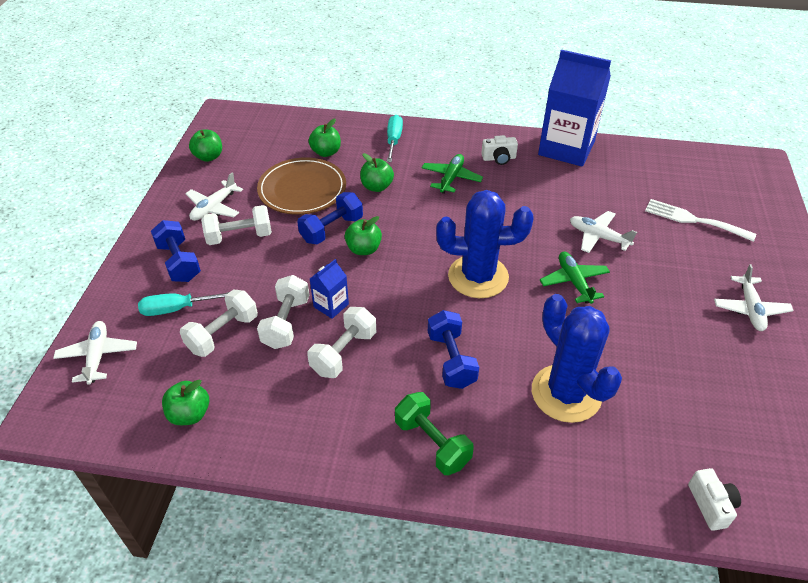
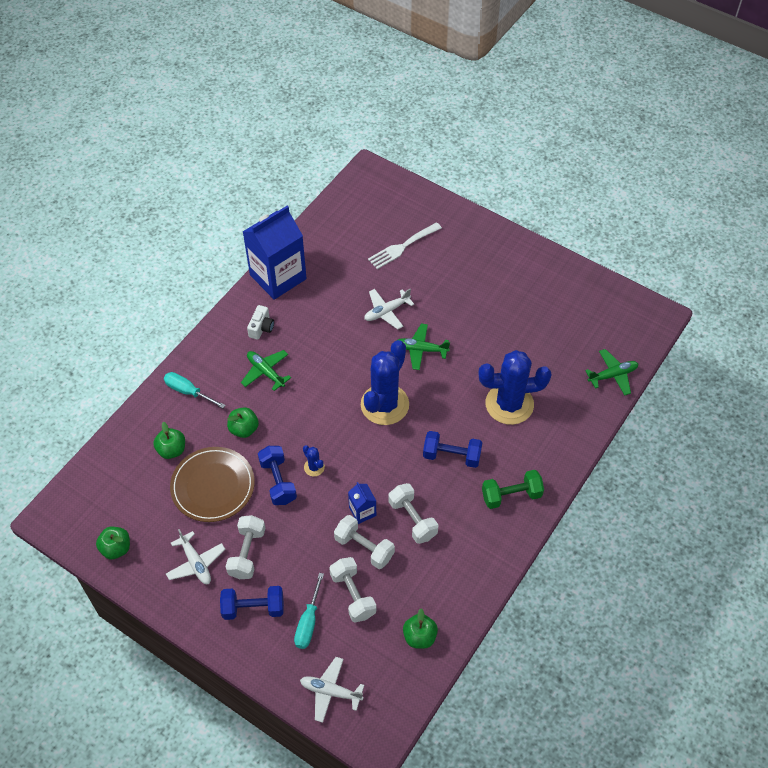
camera: 65 degrees left, 10 degrees up
(363, 249) = (314, 467): green apple -> blue cactus
(711, 505) = (612, 375): white camera -> green plane
(750, 309) = (494, 268): white plane -> none

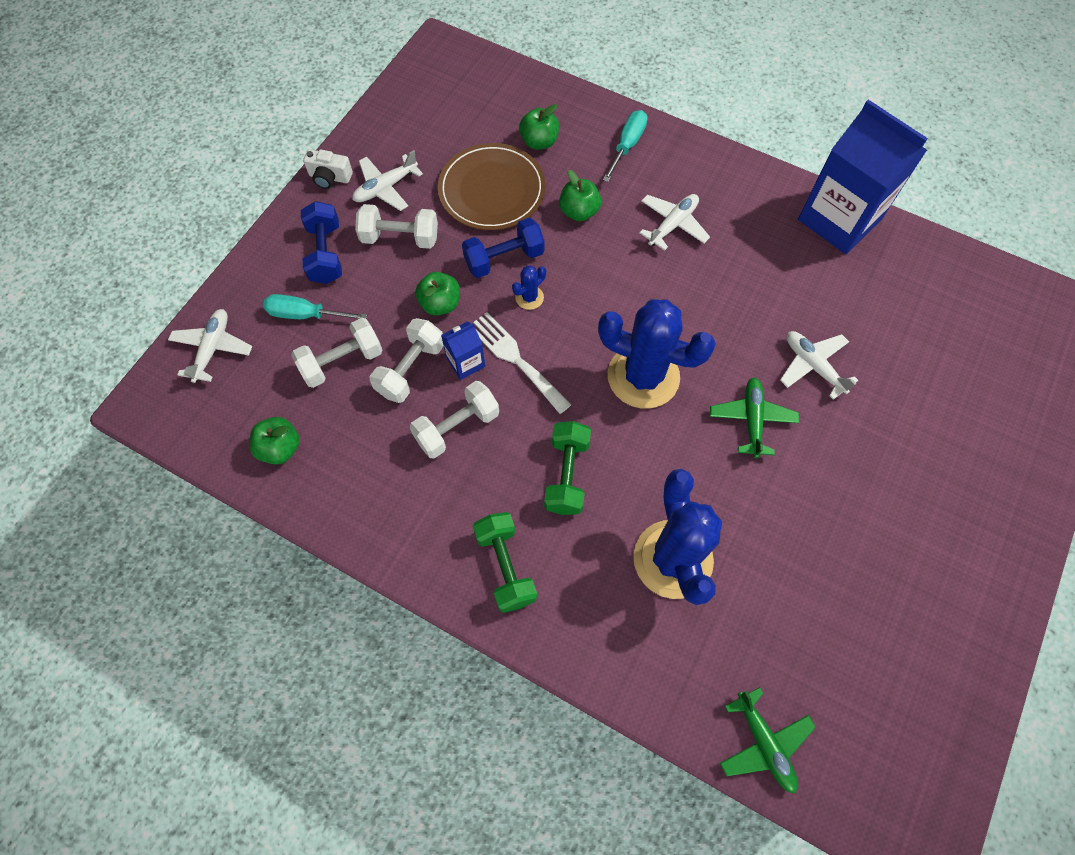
camera: 85 degrees right, 10 degrees up
(116, 548) = (403, 110): green apple -> green apple (440, 304)
(261, 328) = (745, 211): white camera -> white camera (330, 177)
(266, 372) = (672, 225): green plane -> white plane
(402, 247) = (947, 378): white fork -> white fork (515, 359)
(451, 456) = (566, 475): blue dumbbell -> green dumbbell

